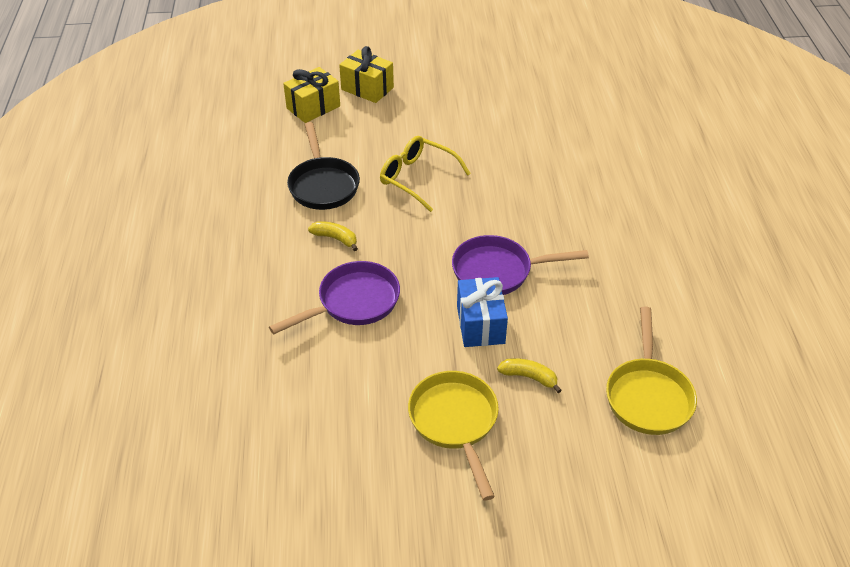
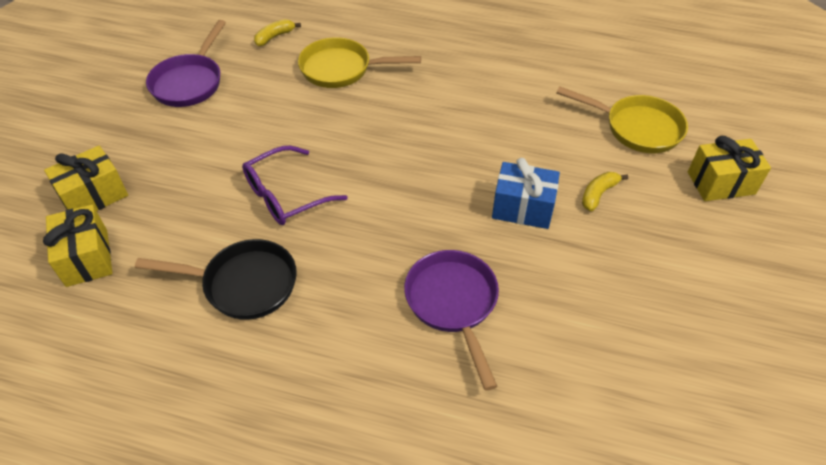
camera: 70 degrees left, 5 degrees up
(335, 238) = (344, 295): yellow banana -> yellow banana (274, 37)
(417, 178) = (285, 195): yellow glasses -> purple glasses
(455, 422) = (640, 263): yellow pan -> yellow pan (341, 69)
(498, 271) = (457, 174): purple pan -> purple pan (190, 82)
(605, 481) = (721, 183): none -> yellow gift

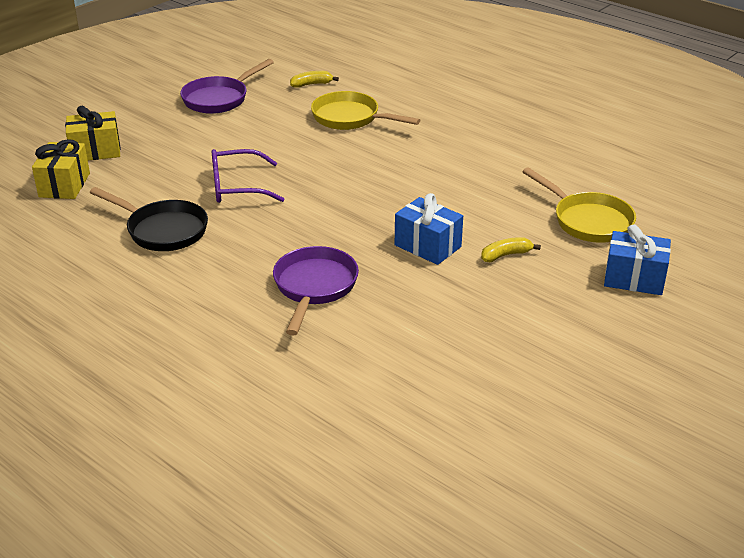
camera: 25 degrees right, 15 degrees down
(721, 183) = (634, 279): yellow gift -> blue gift

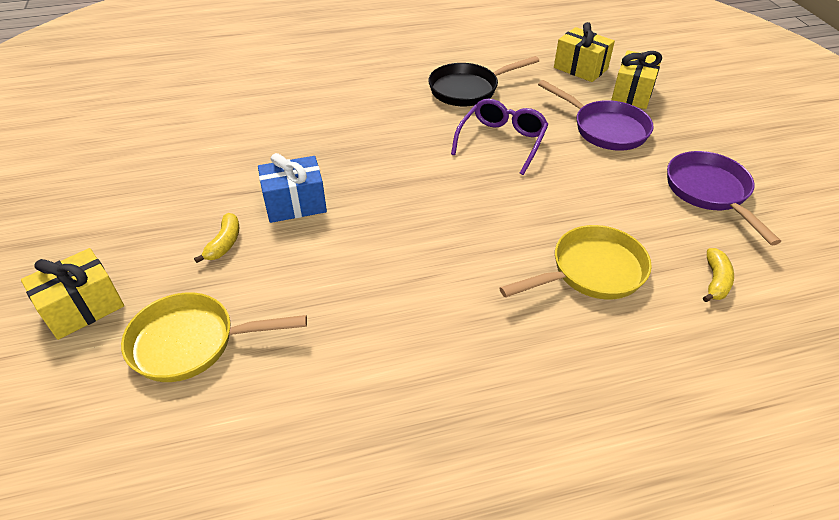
camera: 125 degrees right, 10 degrees up
(314, 287) = (317, 126): purple pan -> purple pan (605, 129)
(634, 279) = (83, 308): blue gift -> yellow gift

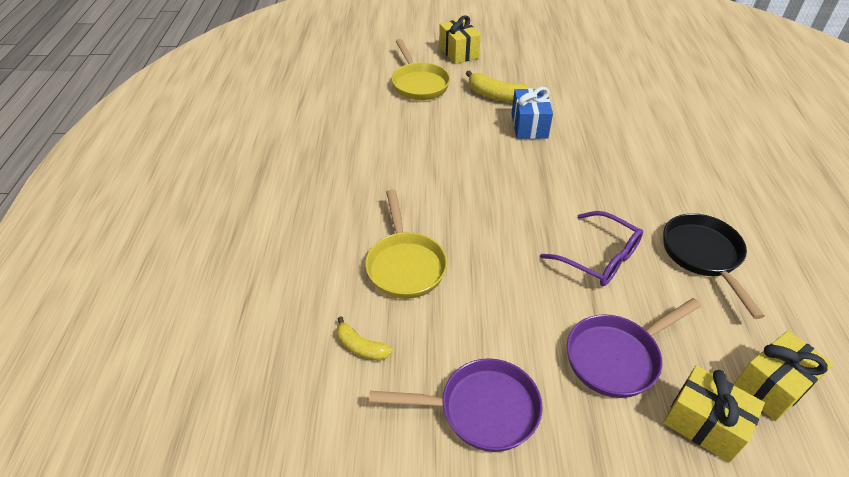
camera: 105 degrees right, 0 degrees up
(192, 343) = (419, 84): yellow pan -> yellow pan turned 150 degrees clockwise
(224, 243) = (496, 96): yellow banana -> yellow banana, size x1.59

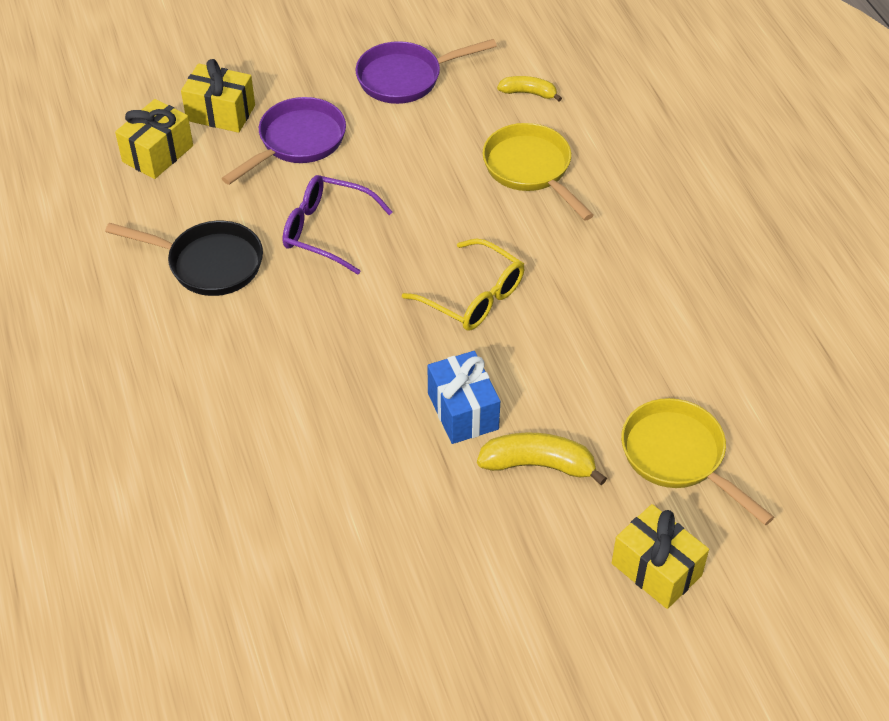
camera: 160 degrees right, 5 degrees up
(497, 182) = (473, 297): none -> yellow glasses
(703, 256) = (208, 263): black pan -> black pan turned 45 degrees counterclockwise

